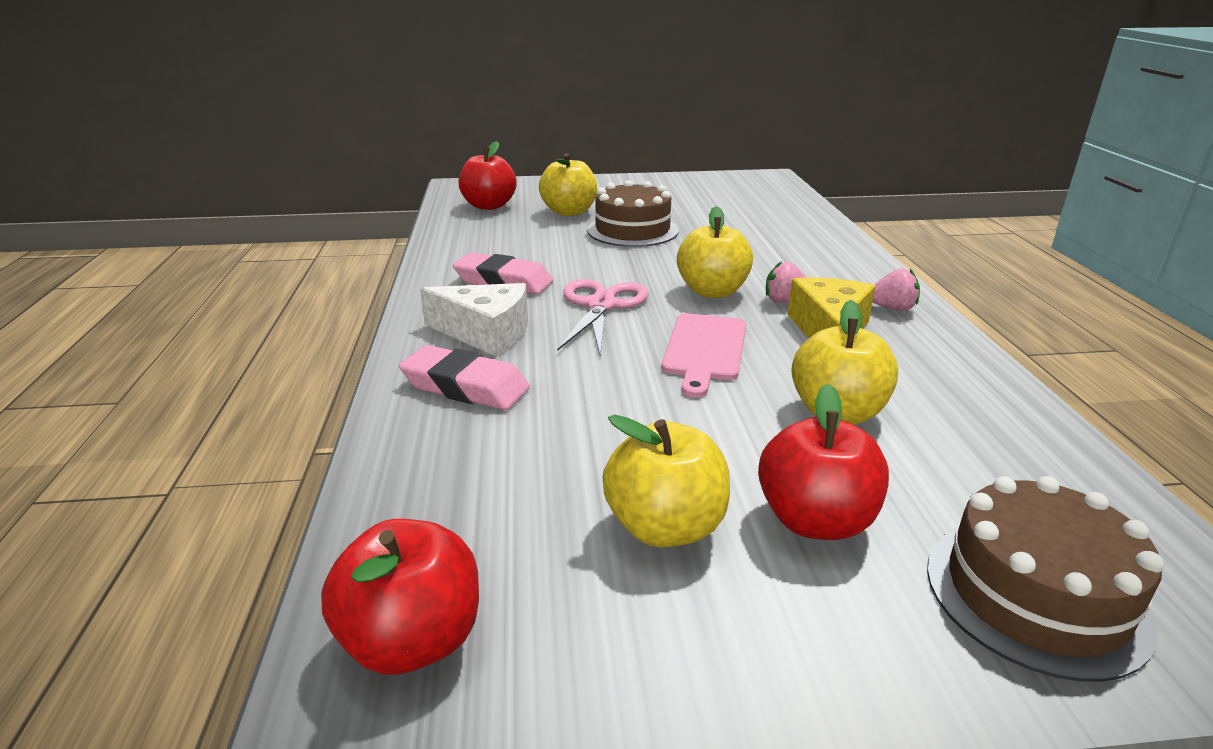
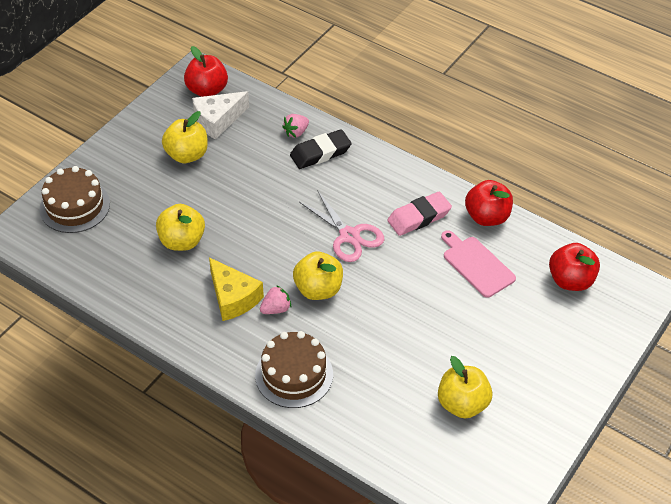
camera: 130 degrees right, 20 degrees up
(465, 387) = (320, 153): pink eraser -> black eraser
(486, 333) = (362, 181): white cheese -> white cheese (217, 120)
(569, 212) = (516, 315): yellow apple -> yellow apple (462, 404)
(632, 230) = (445, 323): brown cake -> brown cake (294, 374)
(704, 350) = (267, 240): pink cutting board -> pink cutting board (476, 265)
(815, 520) = (149, 187): red apple -> red apple (487, 217)
(892, 308) = (221, 345): pink strawberry -> pink strawberry (296, 132)

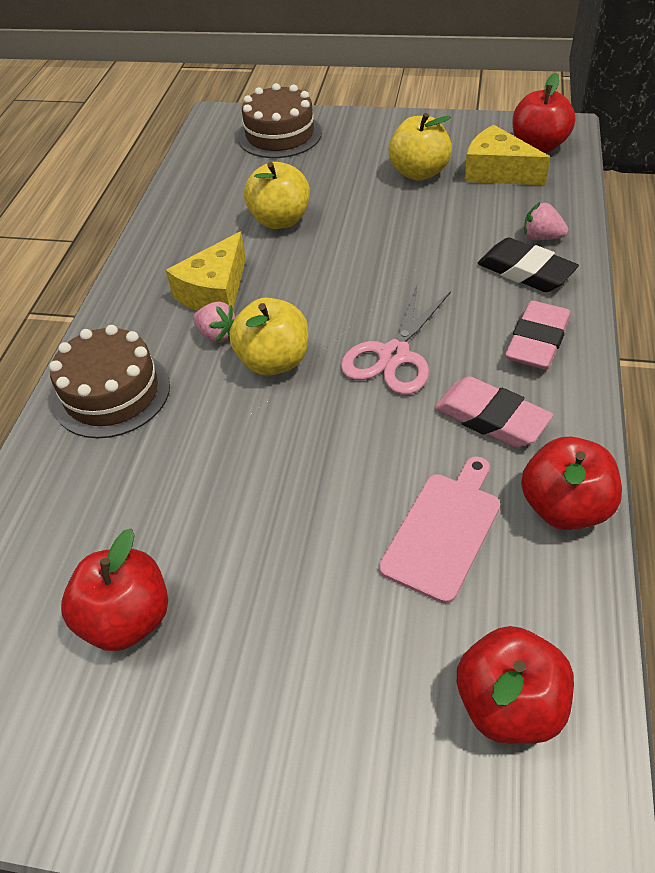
camera: 70 degrees right, 0 degrees up
(217, 120) = (497, 172): white cheese -> yellow cheese
(378, 175) = (537, 341): none -> pink eraser
(462, 404) = (127, 618): yellow apple -> red apple

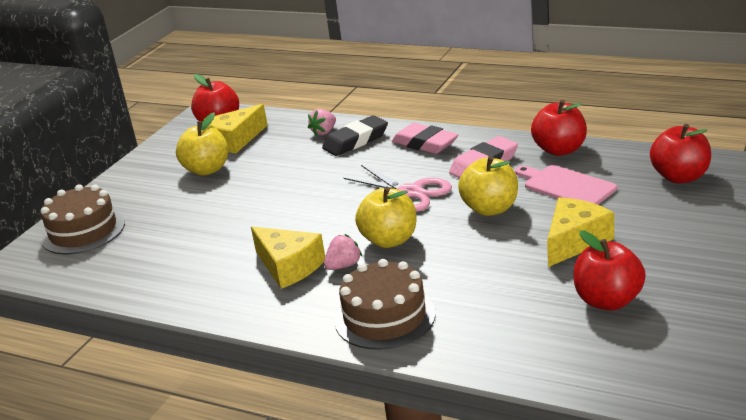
camera: 75 degrees left, 20 degrees down
(280, 220) = (216, 234): yellow apple -> yellow apple (490, 209)
(281, 561) = (575, 241): none -> yellow cheese

